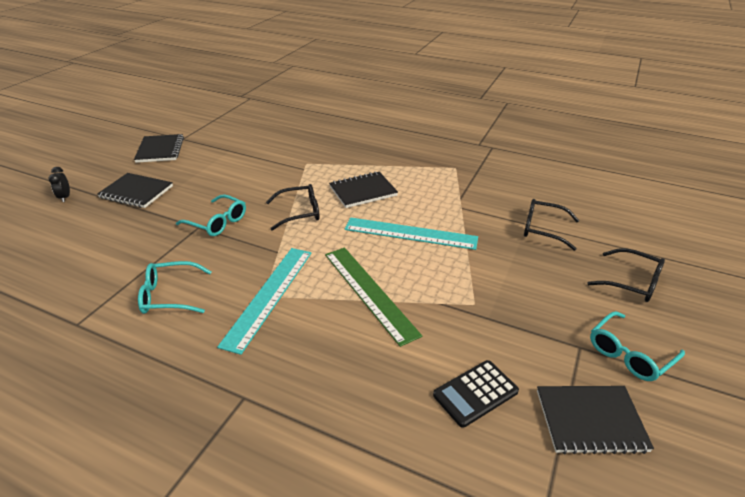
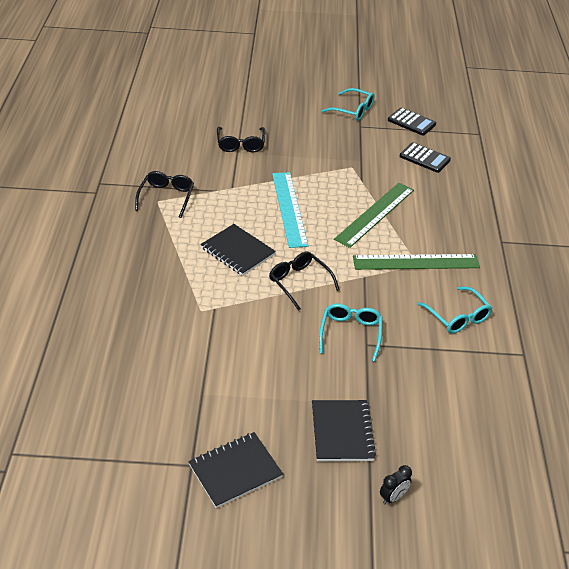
camera: 115 degrees left, 5 degrees up
(269, 296) = (416, 262): turquoise ruler -> green ruler
(590, 421) = (411, 122): black notebook -> black calculator
(632, 282) = (283, 108): black glasses -> black glasses (166, 197)

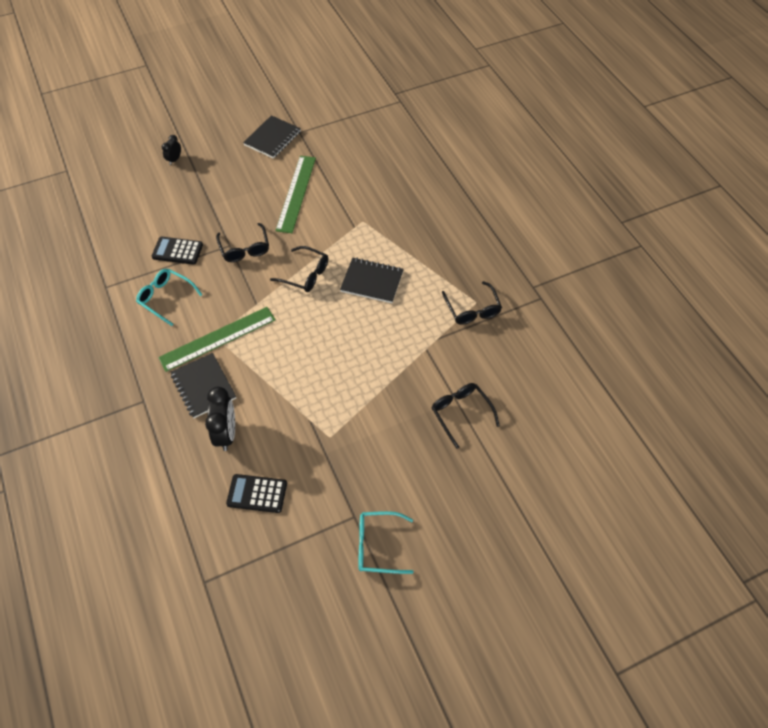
camera: 155 degrees right, 15 degrees up
(289, 208) = (359, 348): turquoise ruler -> none
(342, 432) = (220, 182): black notebook -> black notebook (203, 386)
(350, 334) = (244, 248): turquoise glasses -> black glasses
(375, 214) = (277, 379): green ruler -> green ruler (296, 193)
(411, 122) = (296, 560): black calculator -> black calculator (177, 251)
(434, 196) = (226, 433): none -> black clock

